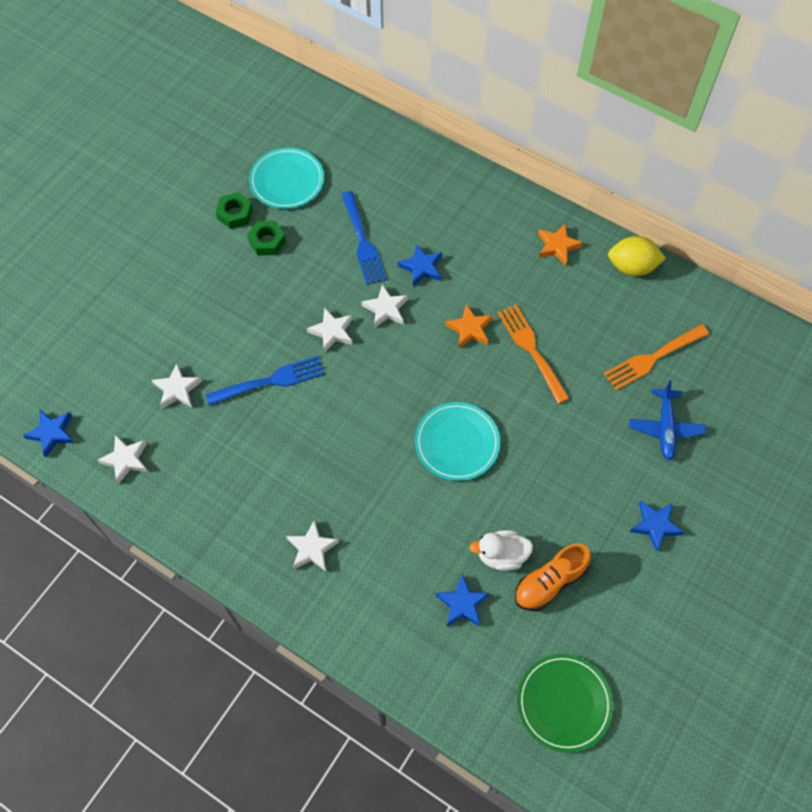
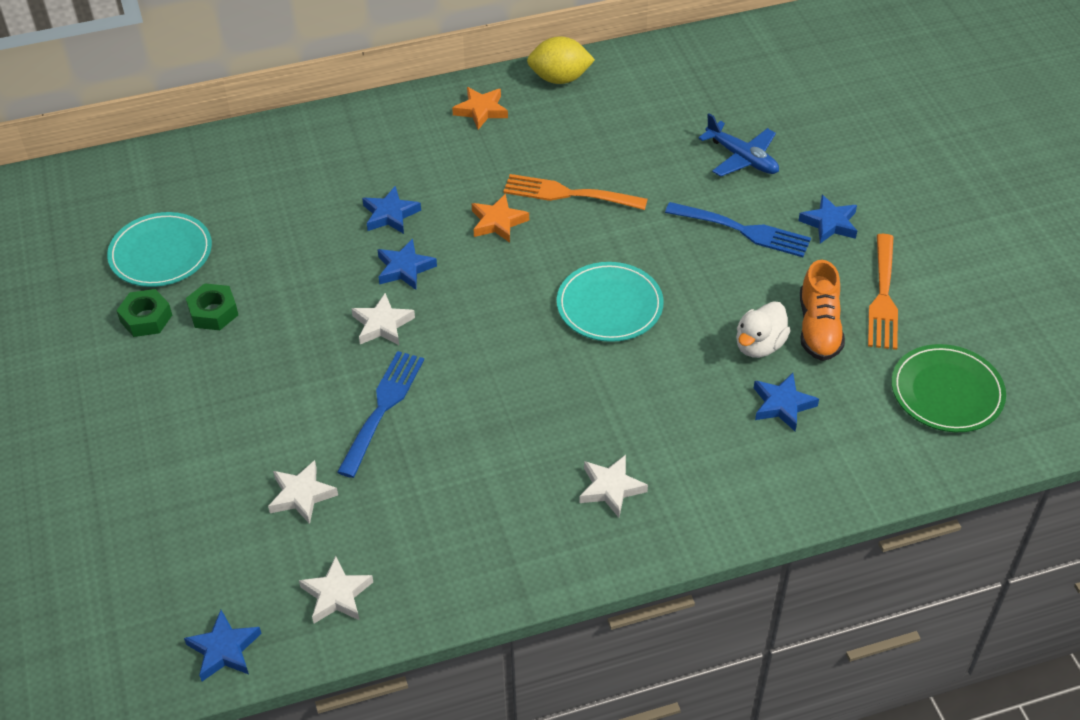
camera: 50 degrees left, 15 degrees down
(362, 241) = (307, 239): blue fork -> blue fork (743, 230)
(385, 309) = (404, 268): white star -> blue star
(632, 267) = (560, 78): yellow lemon -> yellow lemon turned 45 degrees clockwise
(653, 358) = (665, 123): orange fork -> orange fork (883, 296)

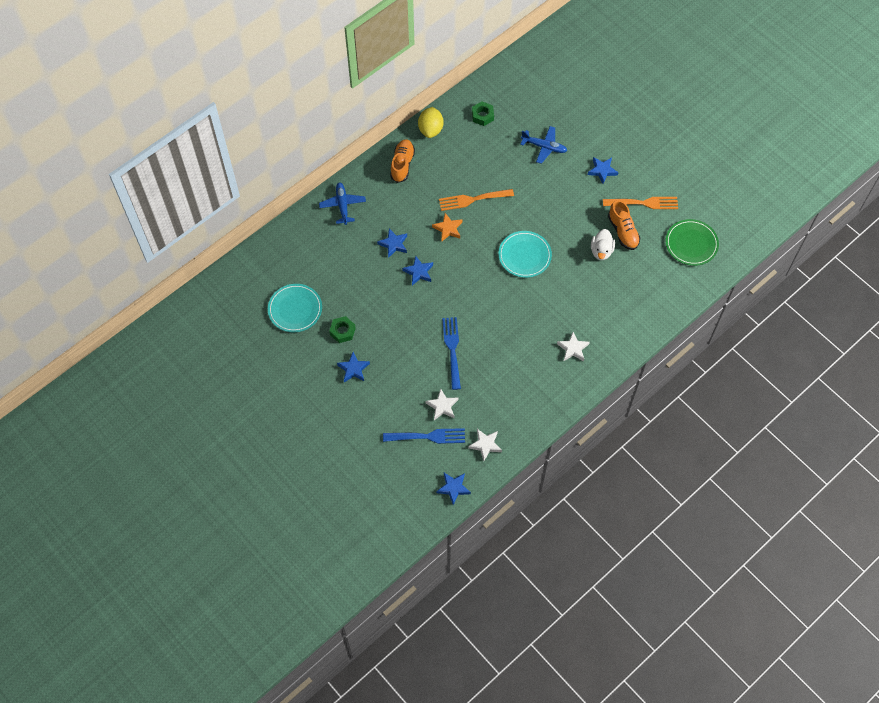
camera: 25 degrees left, 15 degrees up
(146, 318) = (312, 347): green nut -> green nut (482, 116)
(345, 135) = (342, 205): none -> blue plane
(382, 324) = (426, 306): white star -> none
(481, 111) = (402, 164): orange star -> orange shoe
(560, 78) = (430, 129): yellow lemon -> yellow lemon turned 60 degrees counterclockwise
(743, 230) = (564, 190): blue fork -> blue fork (427, 436)
(782, 405) = (625, 278): blue star -> blue star (353, 369)
(883, 296) = (643, 203): orange fork -> orange fork turned 75 degrees counterclockwise

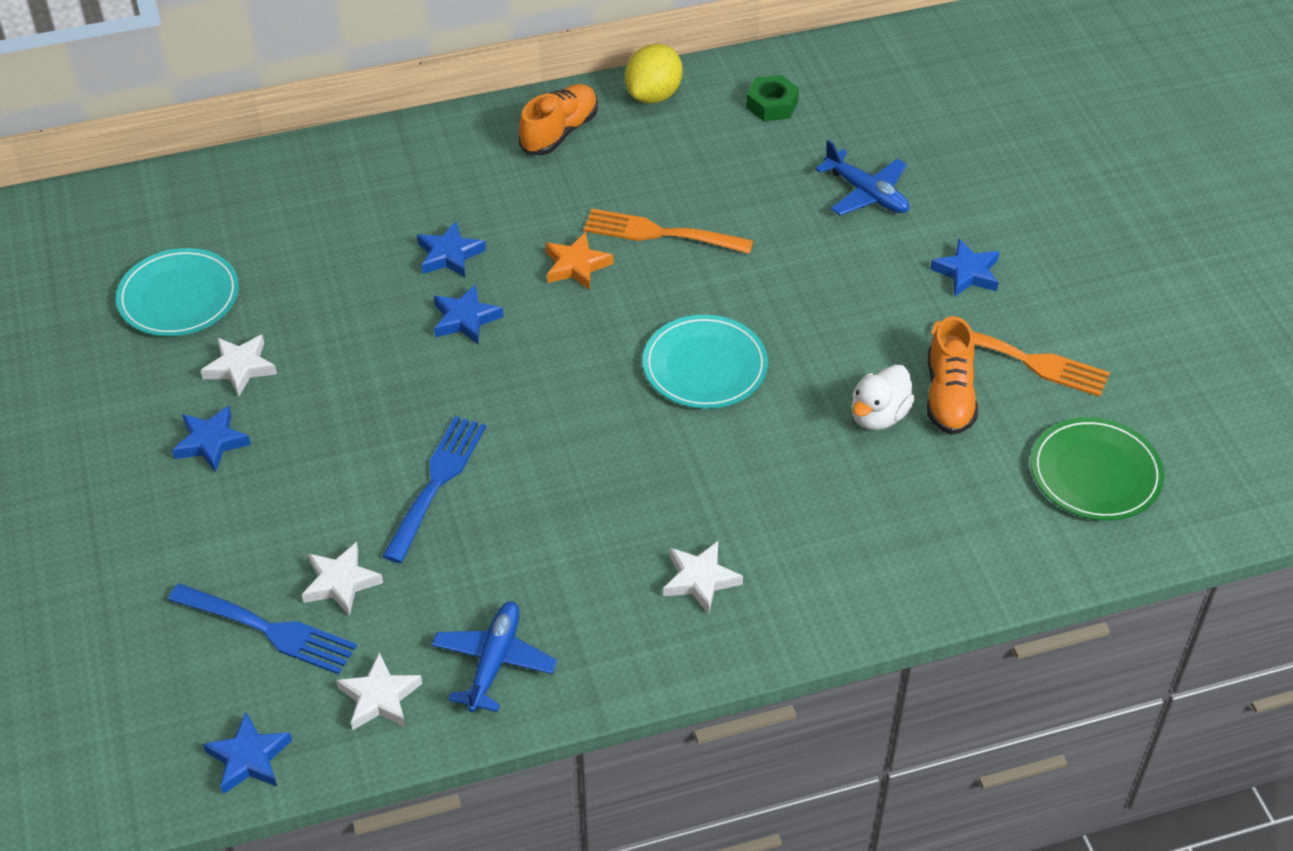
camera: 25 degrees right, 15 degrees down
(342, 205) = (398, 159): blue plane -> blue plane (494, 662)
(342, 331) = (240, 367): green nut -> white star

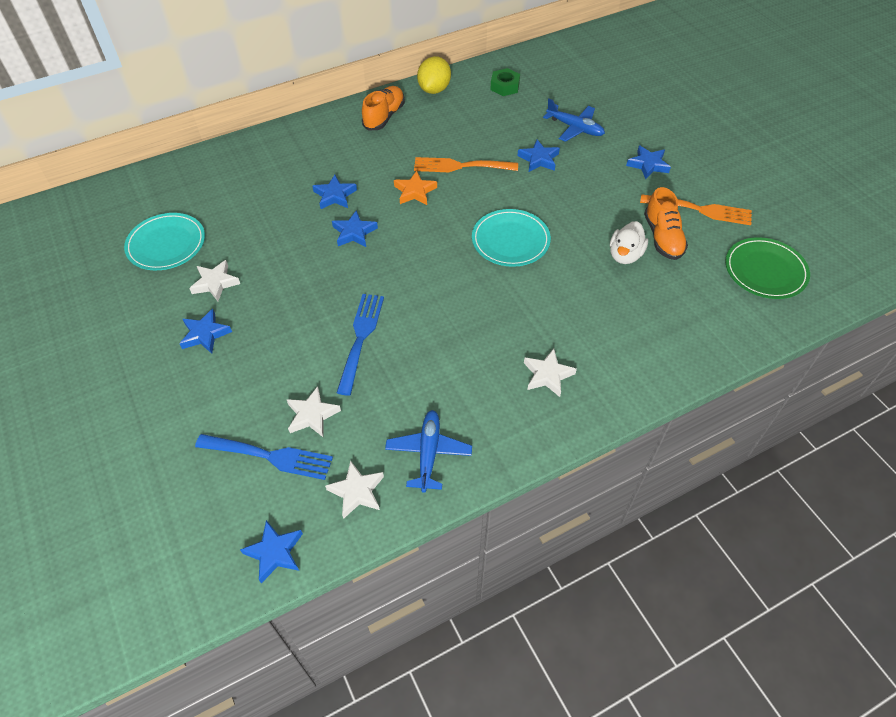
camera: 10 degrees left, 5 degrees up
(790, 239) = (539, 159): none -> blue star

